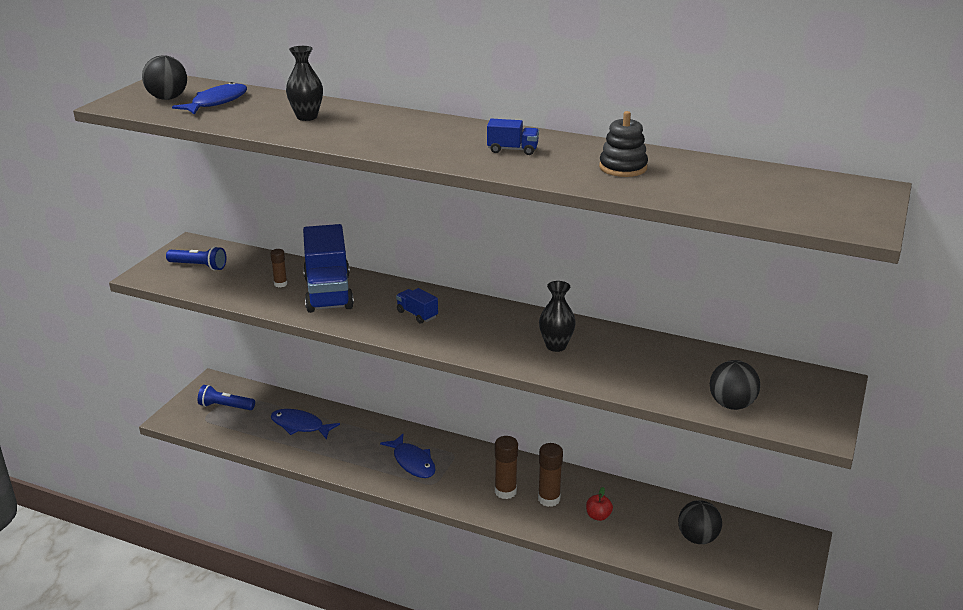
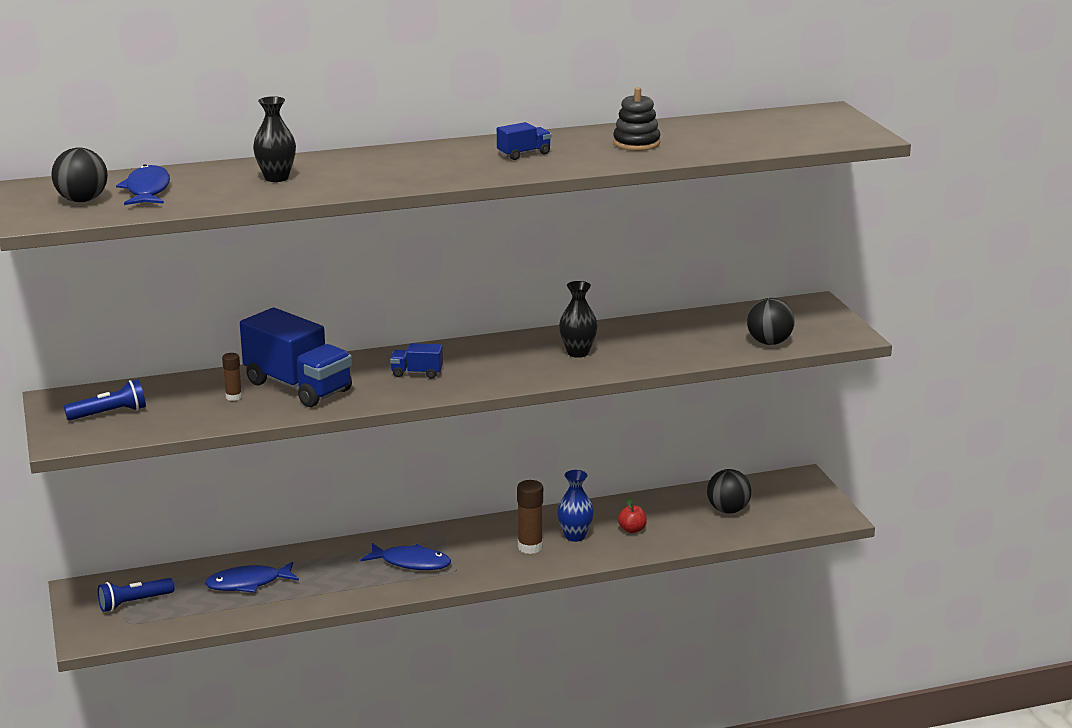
camera: 40 degrees left, 5 degrees down
(549, 499) = (575, 536): brown glue stick -> blue vase

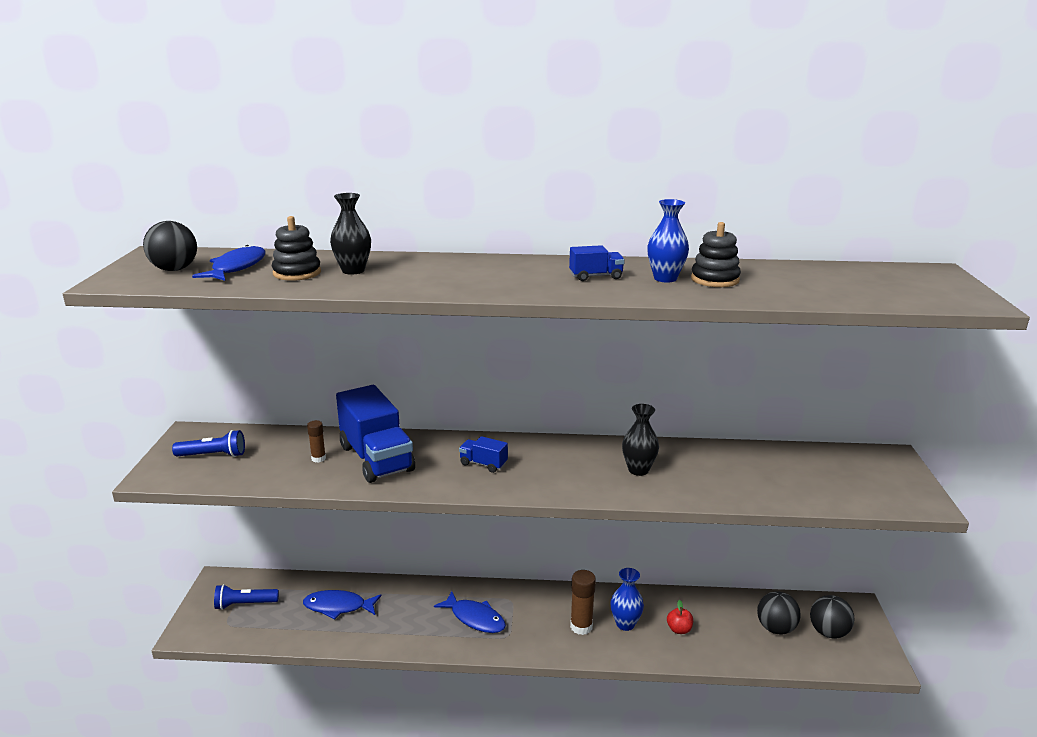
camera: 20 degrees right, 0 degrees up
(220, 187) = (297, 273): none -> black stacking toy
(590, 148) = (665, 278): none -> blue vase
(769, 342) = (833, 494): black ball -> black ball (828, 632)

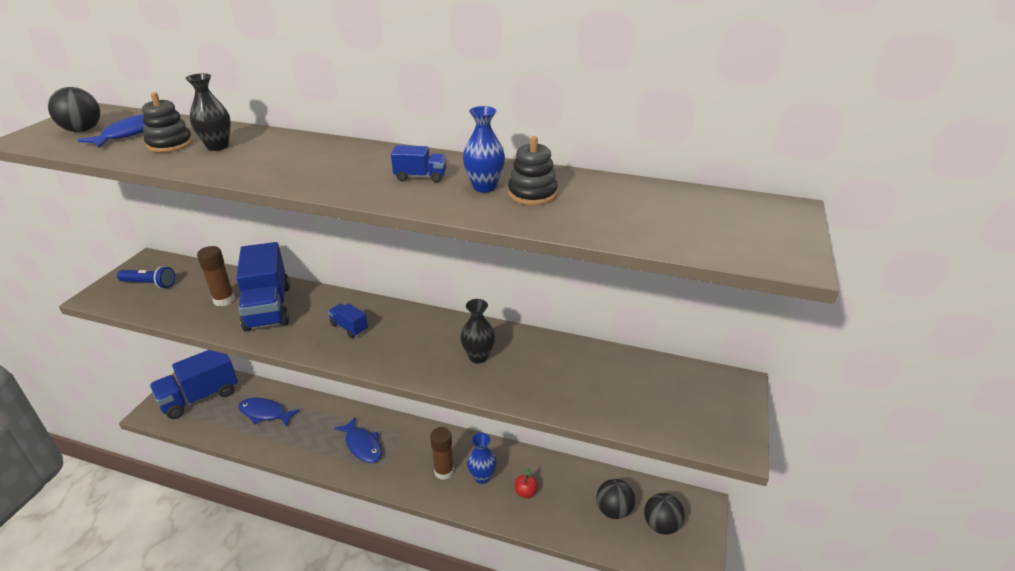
camera: 15 degrees right, 10 degrees up
(245, 604) = (200, 397): blue flashlight -> blue truck
(318, 458) = (224, 300): brown glue stick -> brown glue stick, size x1.69

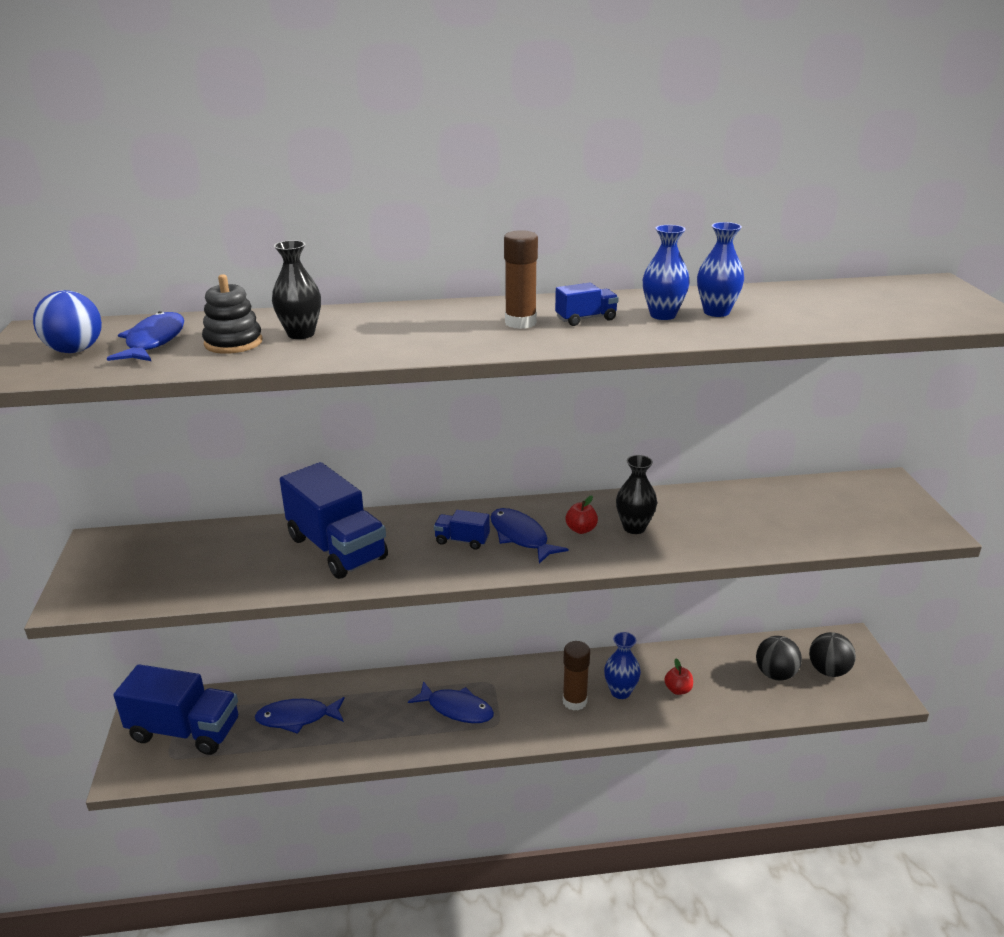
camera: 25 degrees left, 5 degrees down
(83, 130) = (75, 350): black ball -> blue ball
(150, 284) = (137, 567): blue flashlight -> none
(200, 397) = (185, 731): blue truck -> blue truck turned 105 degrees counterclockwise
(224, 300) = (268, 556): brown glue stick -> brown glue stick (520, 323)
(391, 337) = (521, 537): none -> blue fish
(438, 345) = (581, 529): none -> red apple
(532, 194) = (716, 312): black stacking toy -> blue vase

